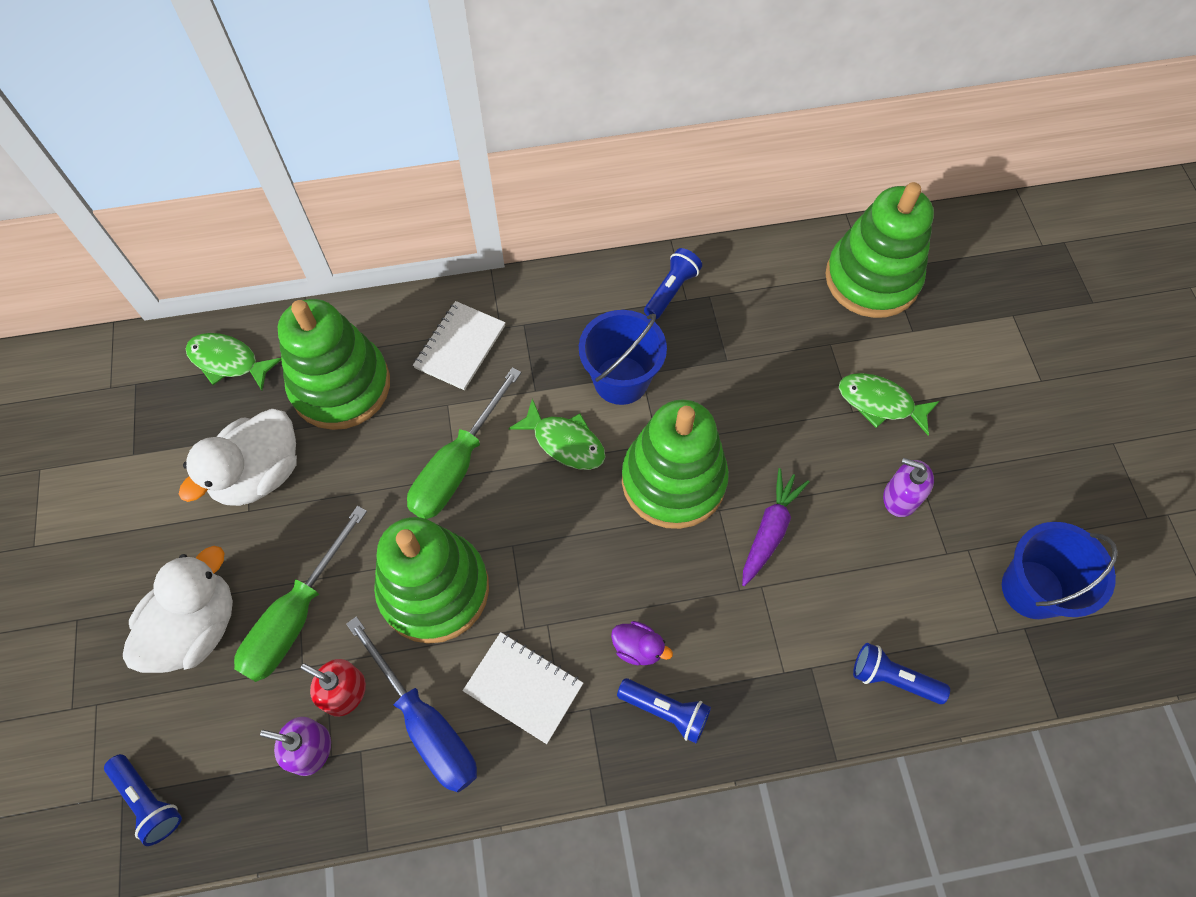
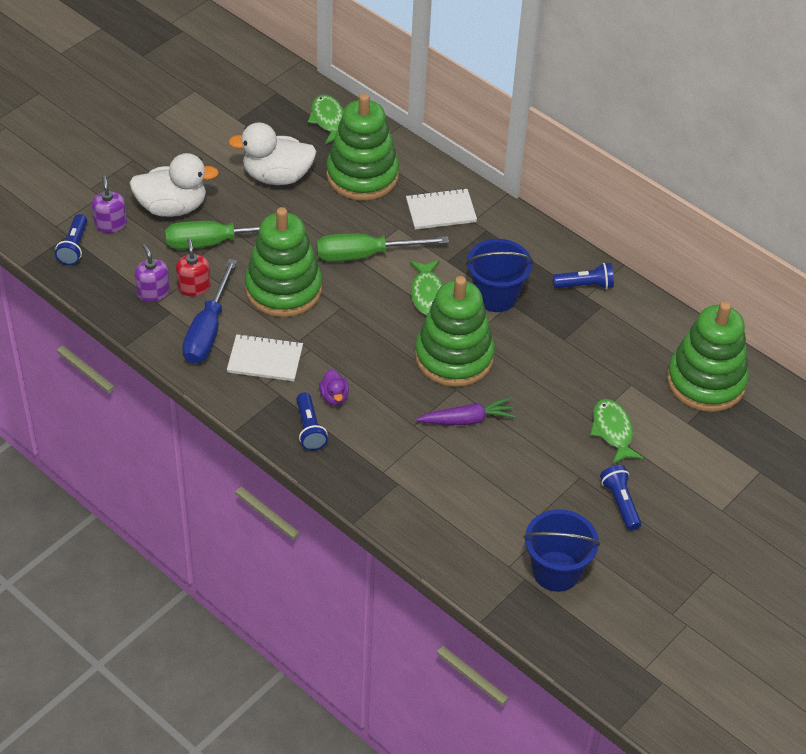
camera: 50 degrees right, 15 degrees down
(523, 687) = (265, 359): white notebook -> white notebook turned 75 degrees counterclockwise
(892, 678) = (428, 526): blue flashlight -> blue flashlight (620, 503)
(900, 497) = (554, 474): purple soap dispenser -> purple soap dispenser (110, 224)

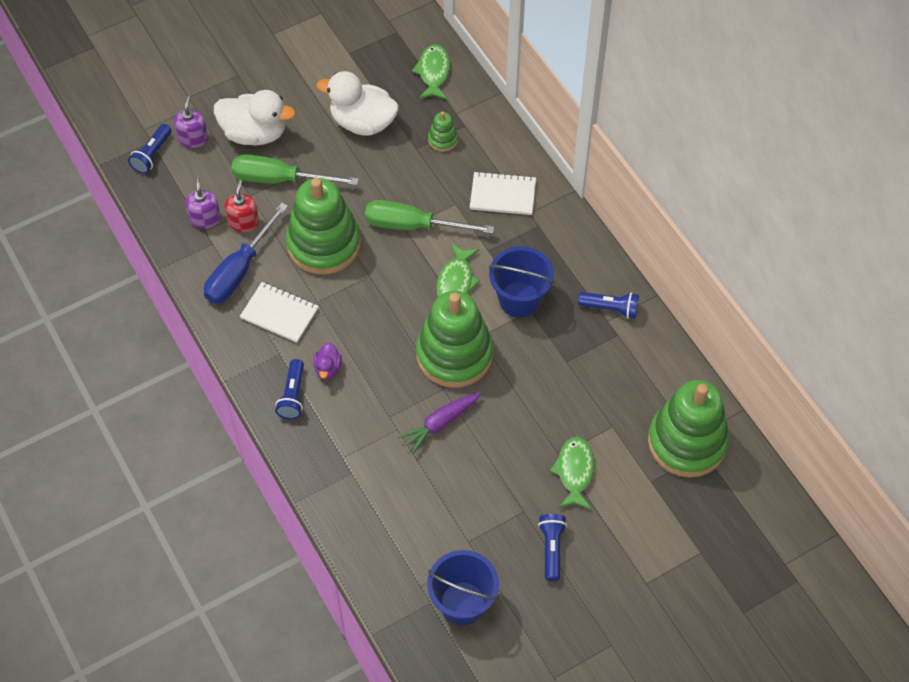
camera: 20 degrees right, 10 degrees up
(362, 175) = (443, 139): green stacking toy -> green stacking toy, size x0.42
(466, 420) = (440, 423): purple carrot -> purple carrot turned 135 degrees clockwise

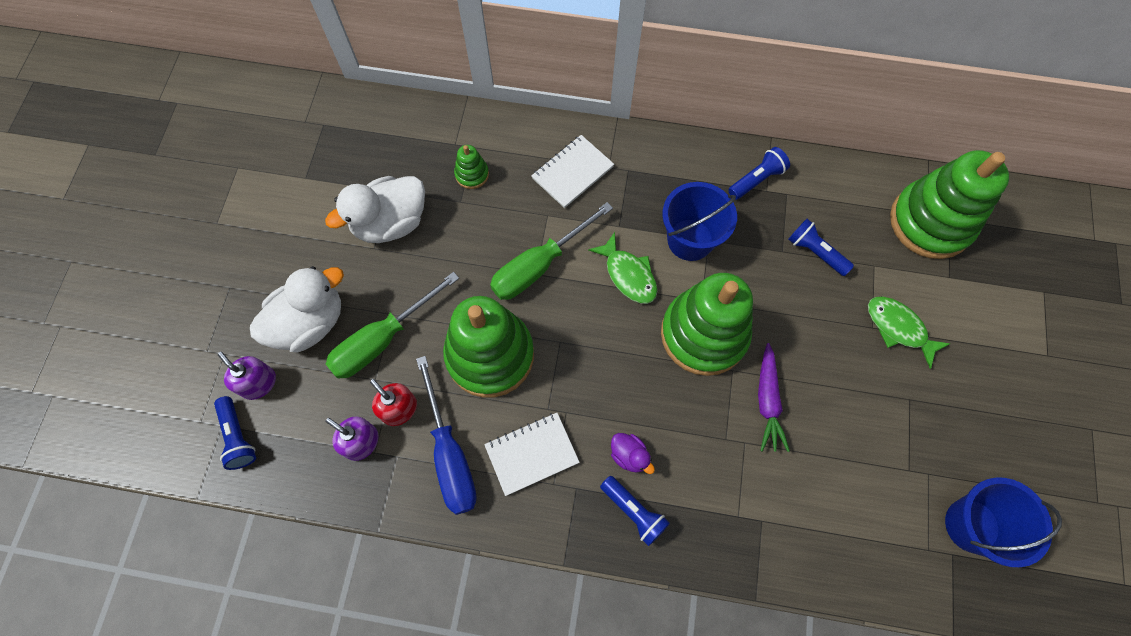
camera: 50 degrees left, 10 degrees up
(433, 72) = (395, 129): green fish -> none
(551, 549) = (964, 405): blue flashlight -> blue flashlight (815, 252)

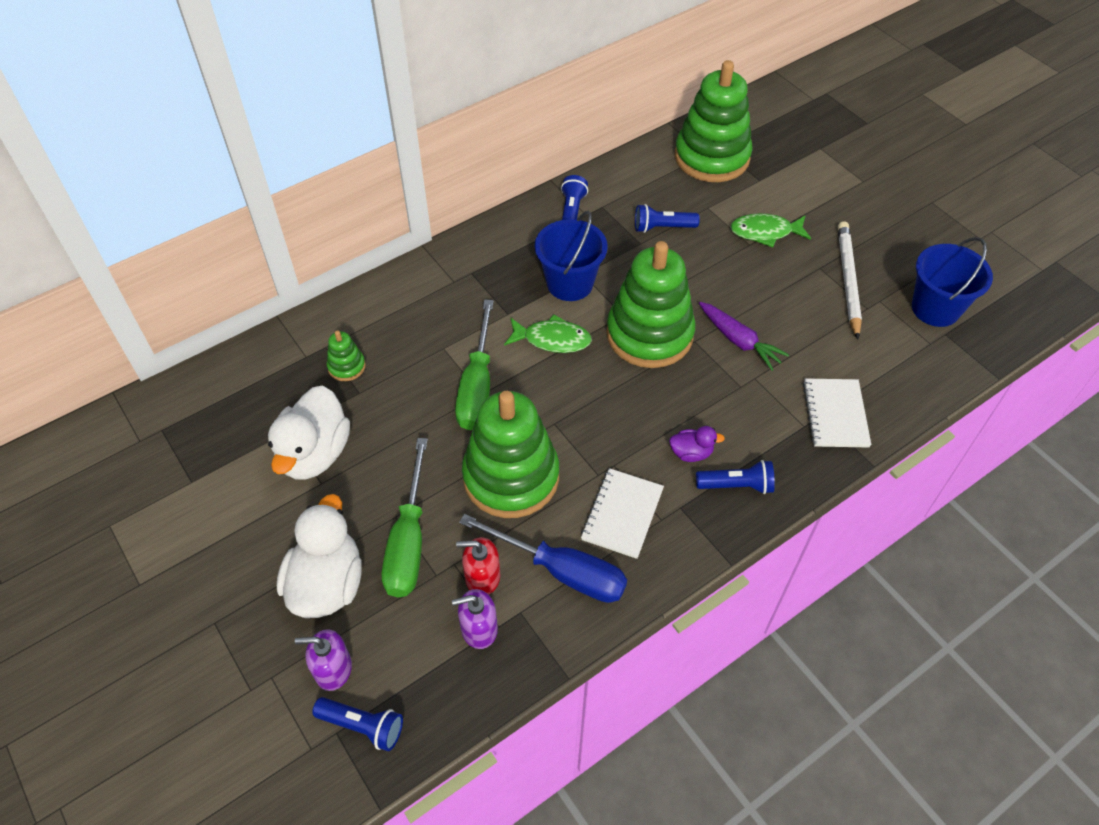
camera: 45 degrees left, 15 degrees down
(572, 172) = (429, 305): white notebook -> white notebook (835, 414)
(922, 432) = (848, 280): none -> white pencil

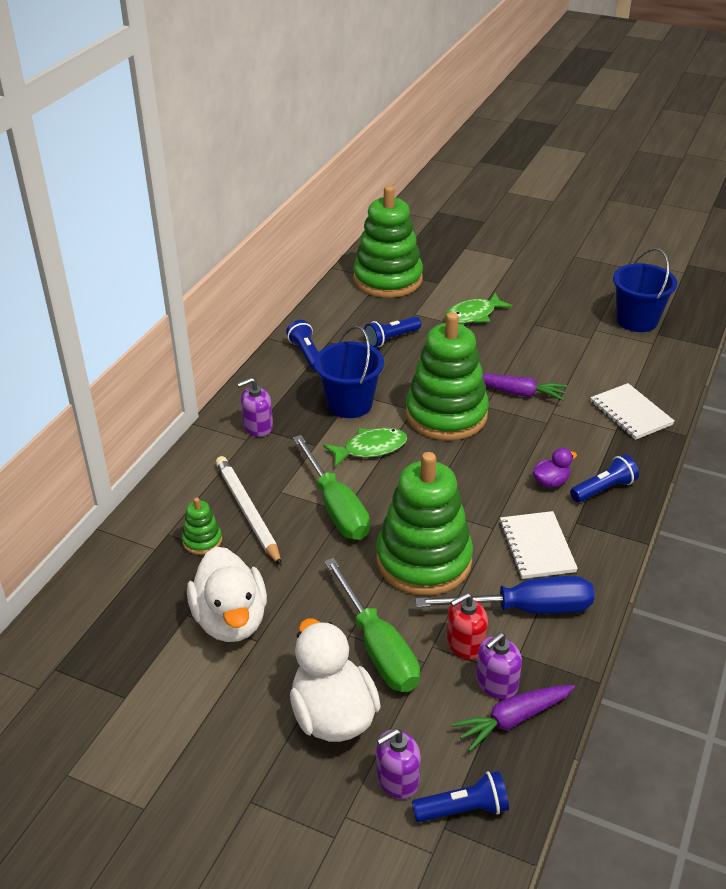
camera: 30 degrees left, 15 degrees down
(466, 670) = (513, 719): none -> purple carrot
(472, 272) = (258, 426): none -> purple soap dispenser
(848, 280) = (561, 324): white pencil -> white pencil (248, 511)

